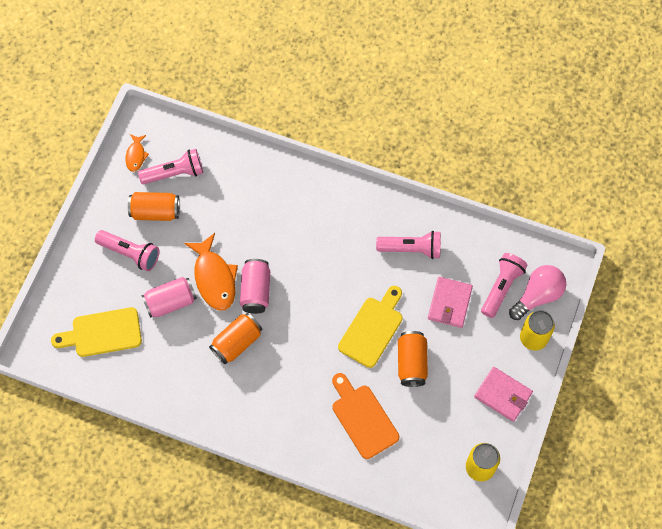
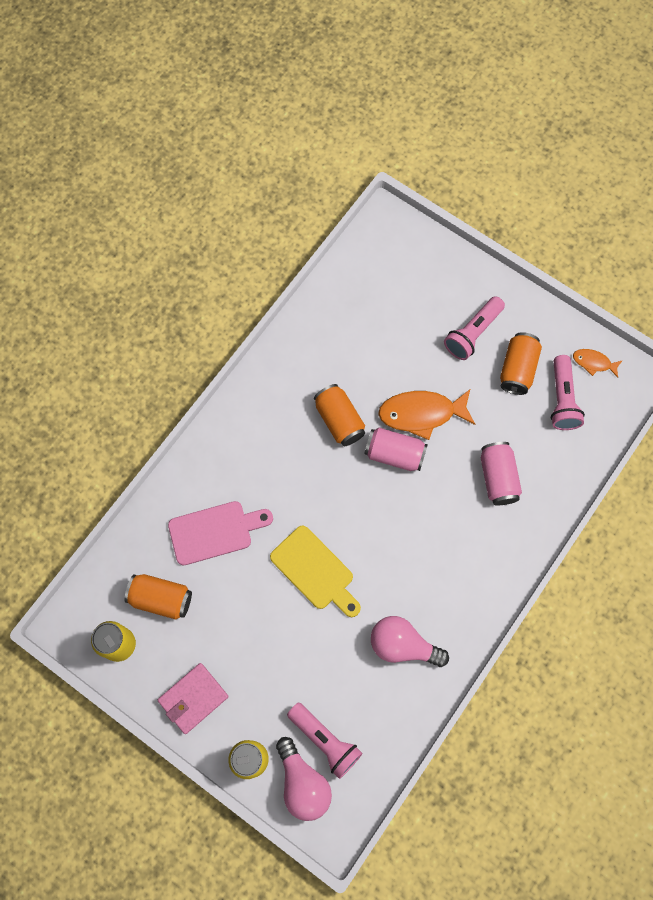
camera: 105 degrees right, 5 degrees up
(102, 333) = (387, 289): yellow cutting board -> none
(170, 302) = (405, 363): pink can -> pink can (498, 478)
(363, 418) = (215, 532): orange cutting board -> pink cutting board
(411, 249) = (402, 645): pink flashlight -> pink light bulb
(411, 363) = (262, 604): orange can -> orange can (161, 598)
(449, 303) = (322, 670): pink wallet -> none

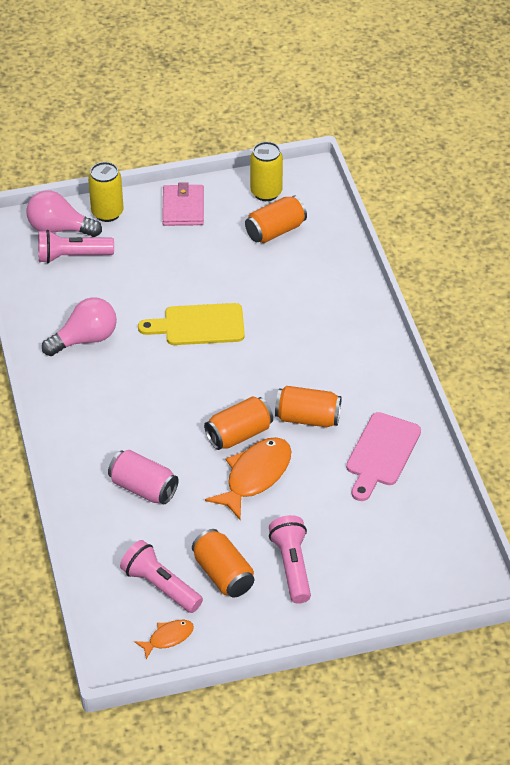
camera: 130 degrees right, 25 degrees down
(215, 532) = (295, 288): pink cutting board -> pink cutting board (381, 453)
(394, 454) = (239, 434): pink can -> orange can

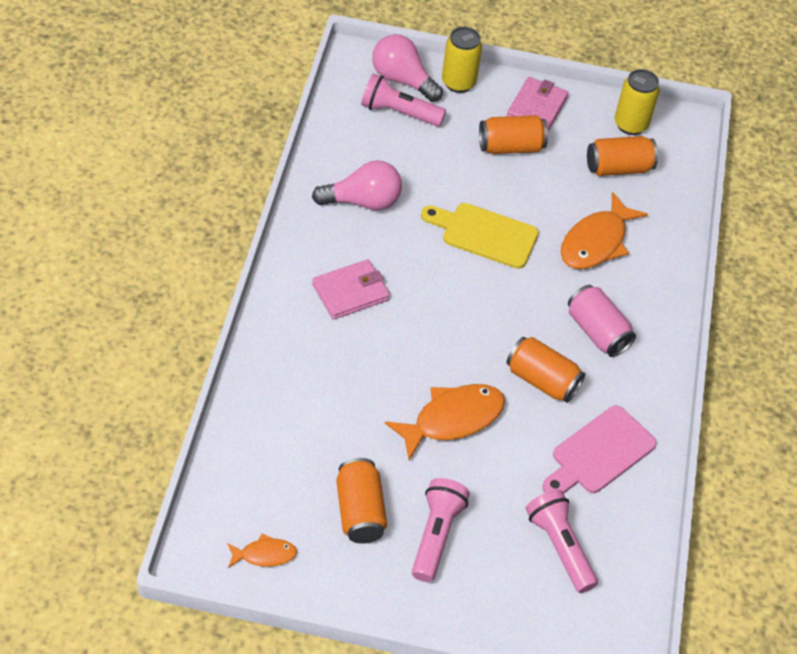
camera: 20 degrees right, 5 degrees up
(117, 414) = (350, 292): none -> pink wallet
(143, 488) = (331, 381): pink can -> pink can (597, 332)
(160, 586) = (289, 494): pink flashlight -> pink flashlight (559, 547)
(239, 434) = (461, 367): orange can -> orange can (510, 147)
(290, 296) = (596, 242): none -> orange fish

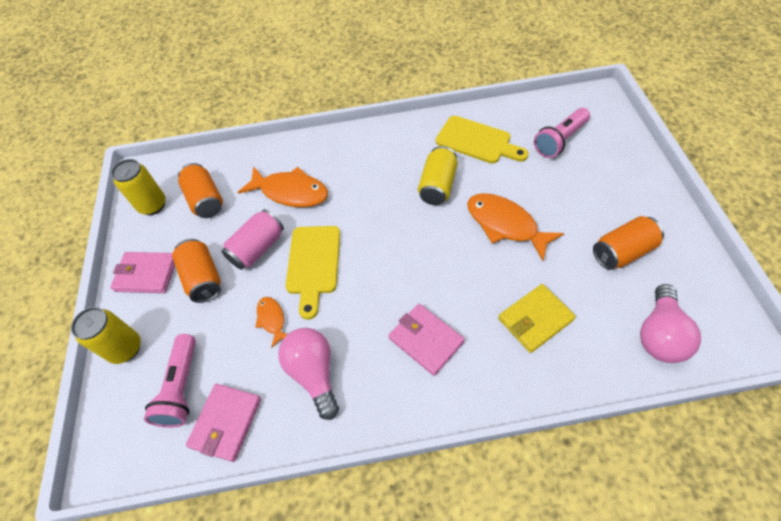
camera: 100 degrees left, 5 degrees up
(264, 554) = (706, 297): orange fish -> orange fish (272, 319)
(324, 388) = (535, 319): none -> yellow wallet
(350, 134) = (226, 422): none -> pink wallet
(402, 80) = (131, 402): pink light bulb -> pink light bulb (659, 334)
(436, 535) = (603, 202): pink flashlight -> none
(542, 380) = (437, 186): orange can -> yellow can
(597, 332) = (376, 169): pink can -> pink can (257, 248)
(599, 453) = (477, 141): pink cutting board -> yellow cutting board

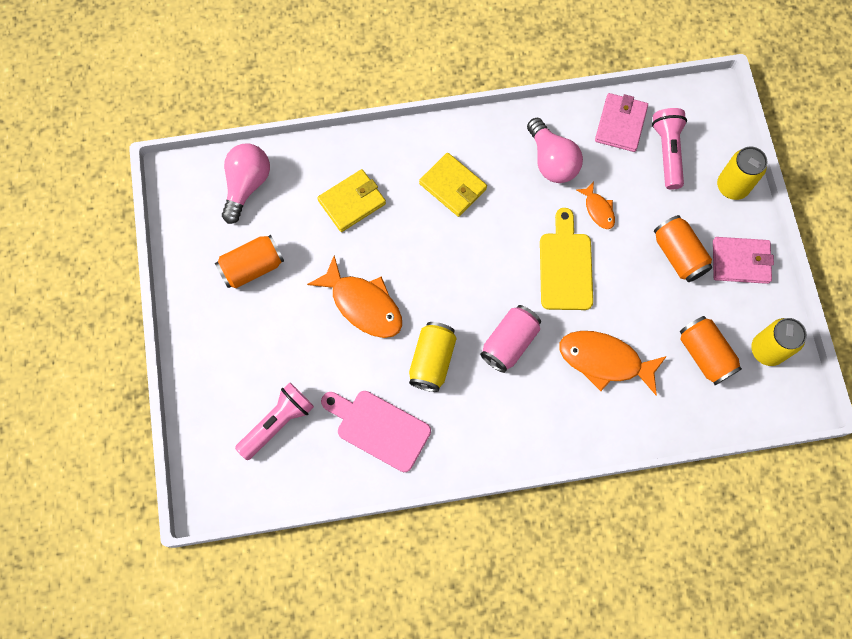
camera: 175 degrees right, 15 degrees up
(257, 248) = (628, 287): pink can -> pink can (509, 343)
(426, 340) = (453, 186): pink wallet -> yellow wallet
(477, 141) = (379, 428): yellow cutting board -> pink cutting board

